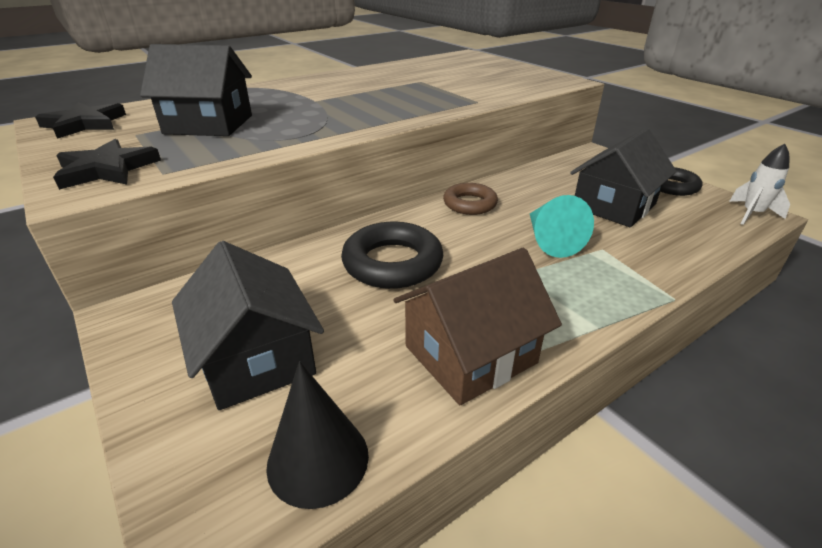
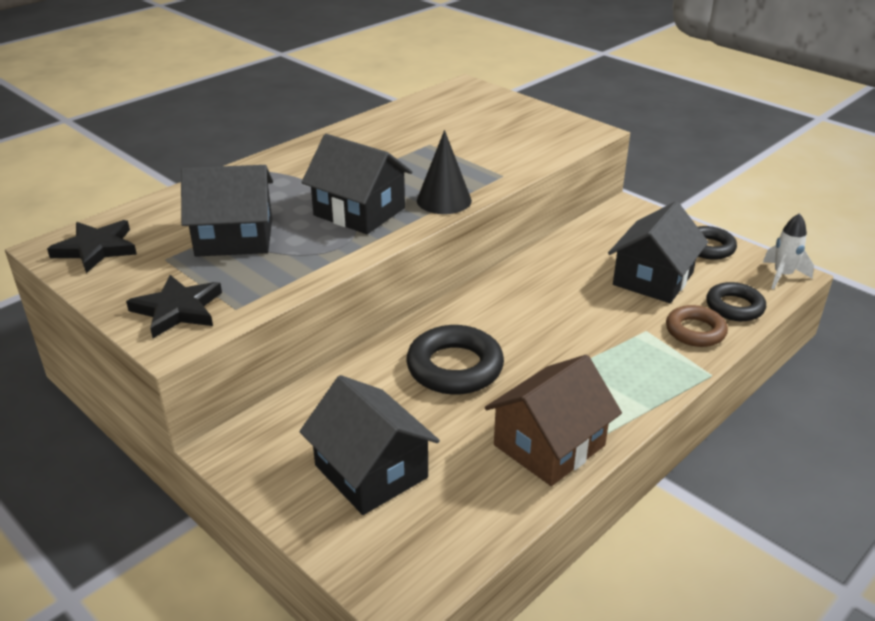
camera: 10 degrees left, 0 degrees up
(318, 459) = (457, 538): black cone -> black cone (444, 200)
(333, 115) = (359, 212): none -> black house
(470, 204) = (510, 290): brown ring -> brown ring (695, 331)
(550, 240) = (597, 326): turquoise cone -> none
(700, 236) = (734, 307): none -> black ring

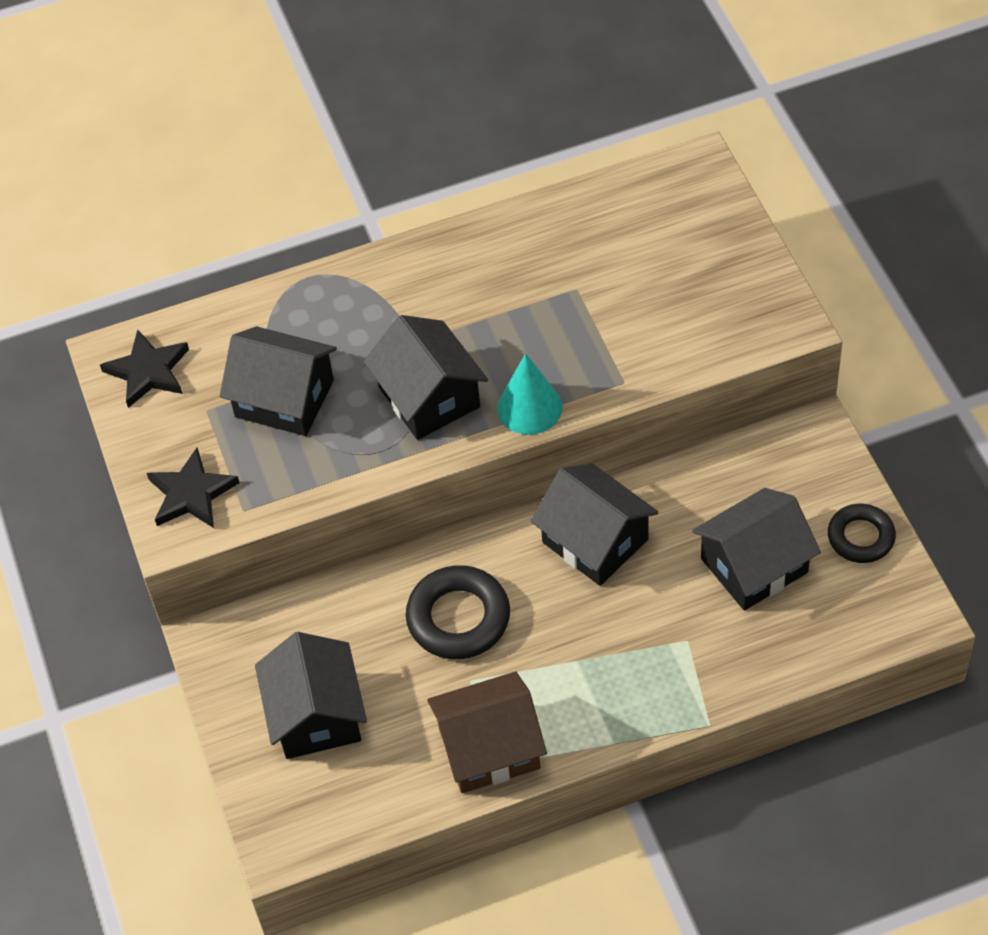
camera: 30 degrees right, 20 degrees up
(444, 200) = (529, 407): black cone -> turquoise cone
(527, 295) = (595, 541): none -> black house
(695, 331) = (739, 661): brown ring -> none
(734, 307) = (812, 642): black ring -> none
(782, 276) = (910, 615): white rocket -> none

